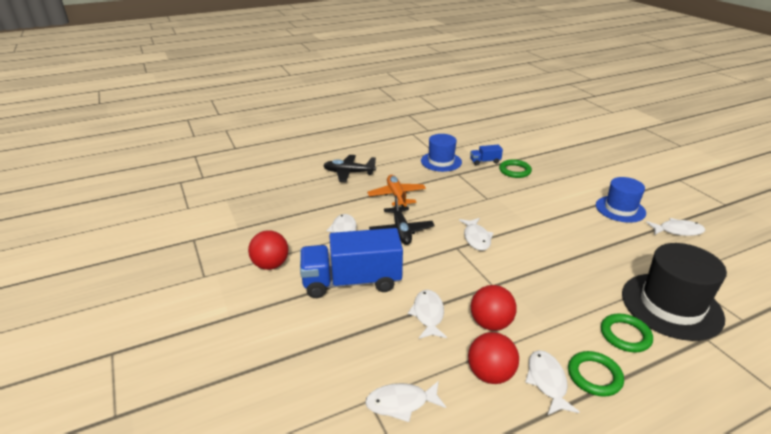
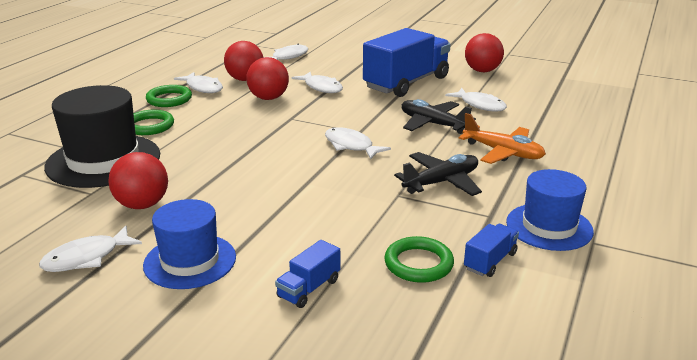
camera: 140 degrees right, 5 degrees down
(349, 173) = (611, 155): black plane -> black plane (441, 182)
(569, 180) = (309, 288): none -> blue truck
(642, 251) = (142, 205): none -> red ball

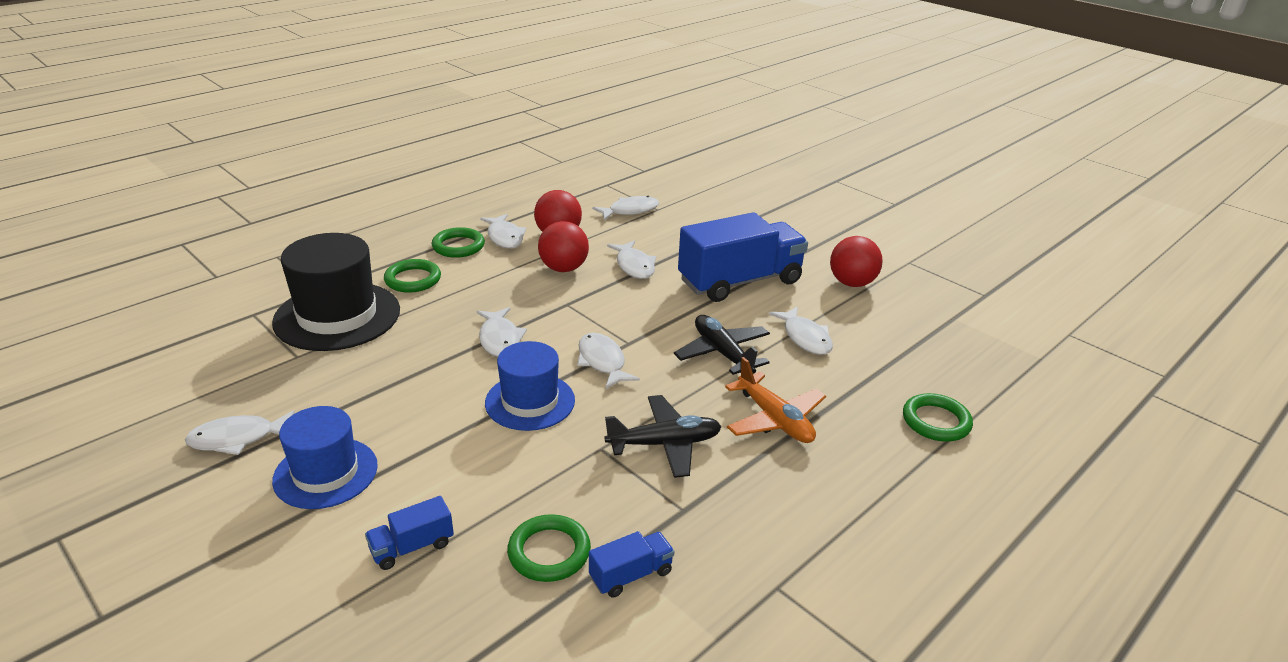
camera: 20 degrees right, 5 degrees up
(142, 205) = (333, 385): red ball -> none
(258, 148) = (500, 339): none -> white fish
(549, 226) = (741, 548): blue hat -> blue hat (530, 401)
(604, 132) = (936, 421): none -> green ring

